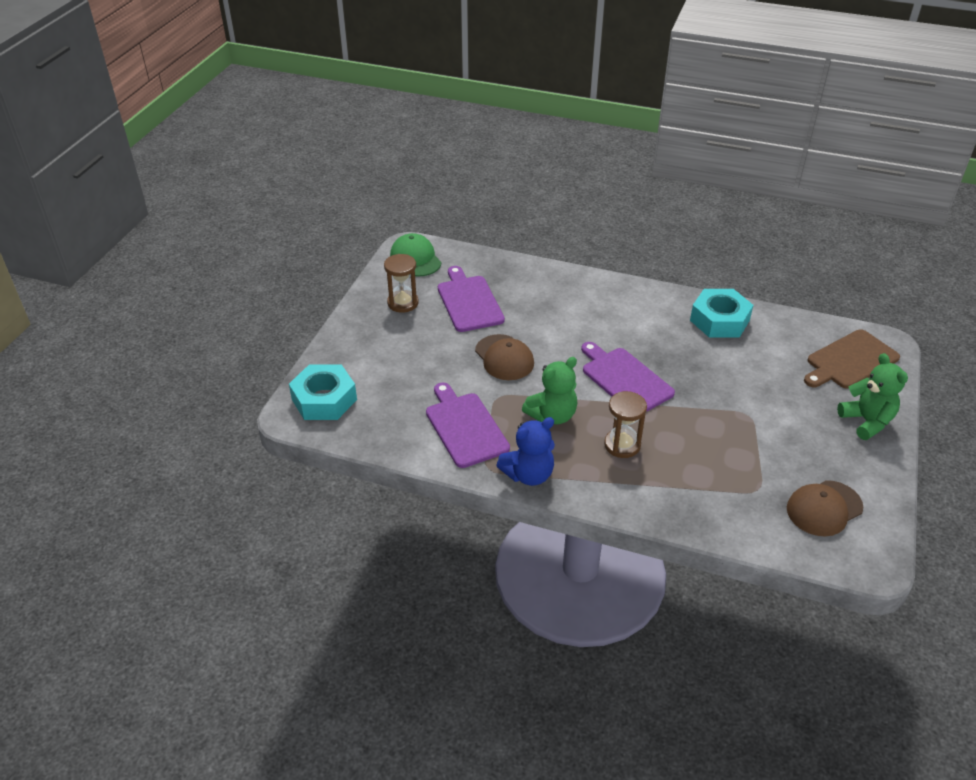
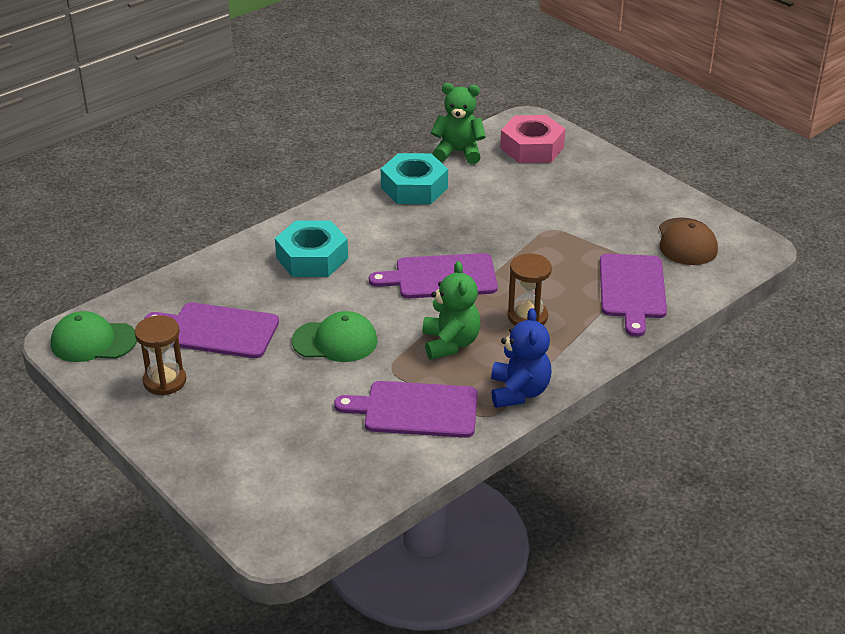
camera: 60 degrees left, 5 degrees down
(324, 399) = (272, 505): turquoise nut -> turquoise nut (312, 258)
(504, 358) = (335, 341): brown cap -> green cap
(718, 495) = (632, 290): none -> purple cutting board
(850, 361) = (532, 147): brown cutting board -> pink nut
(866, 421) = (608, 175): green teddy bear -> green teddy bear (458, 152)

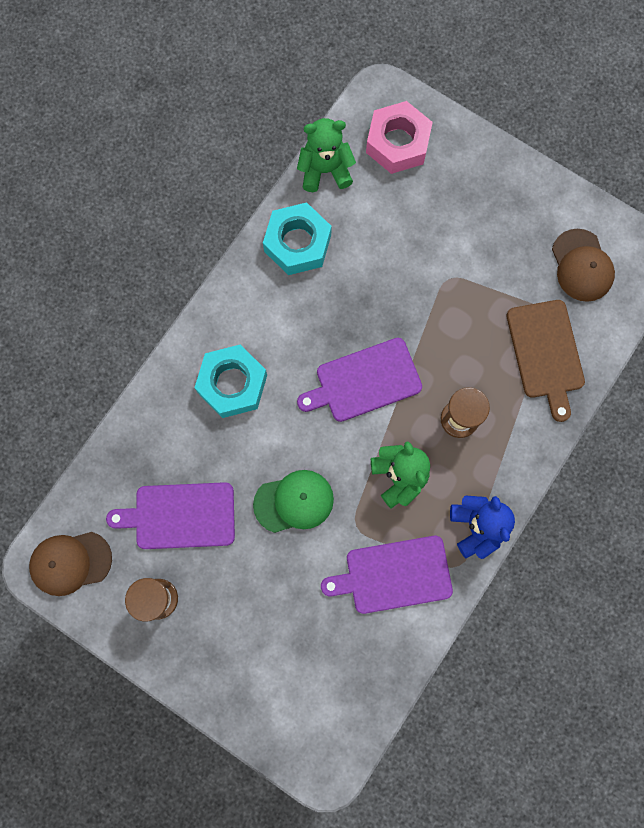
camera: 15 degrees left, 40 degrees up
(93, 341) = (70, 562): green cap -> brown cap
(632, 290) = (546, 353): purple cutting board -> brown cutting board

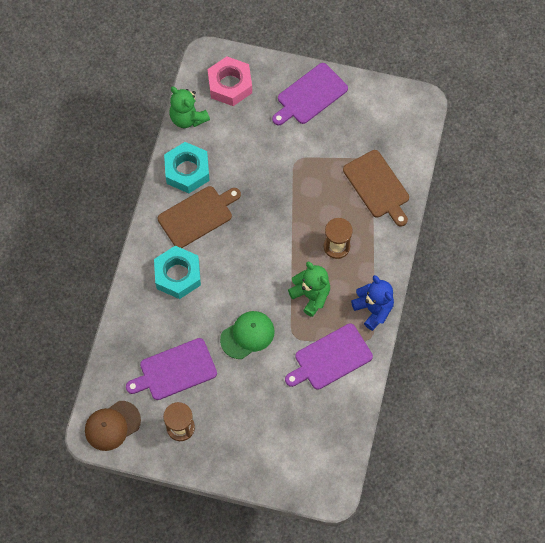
camera: 20 degrees left, 10 degrees down
(289, 310) = (197, 215): none -> brown cutting board
(325, 170) = (188, 118): green teddy bear -> green teddy bear turned 105 degrees counterclockwise
(364, 381) = (265, 244): purple cutting board -> purple cutting board (310, 95)
(582, 266) = (380, 124): brown cap -> none

